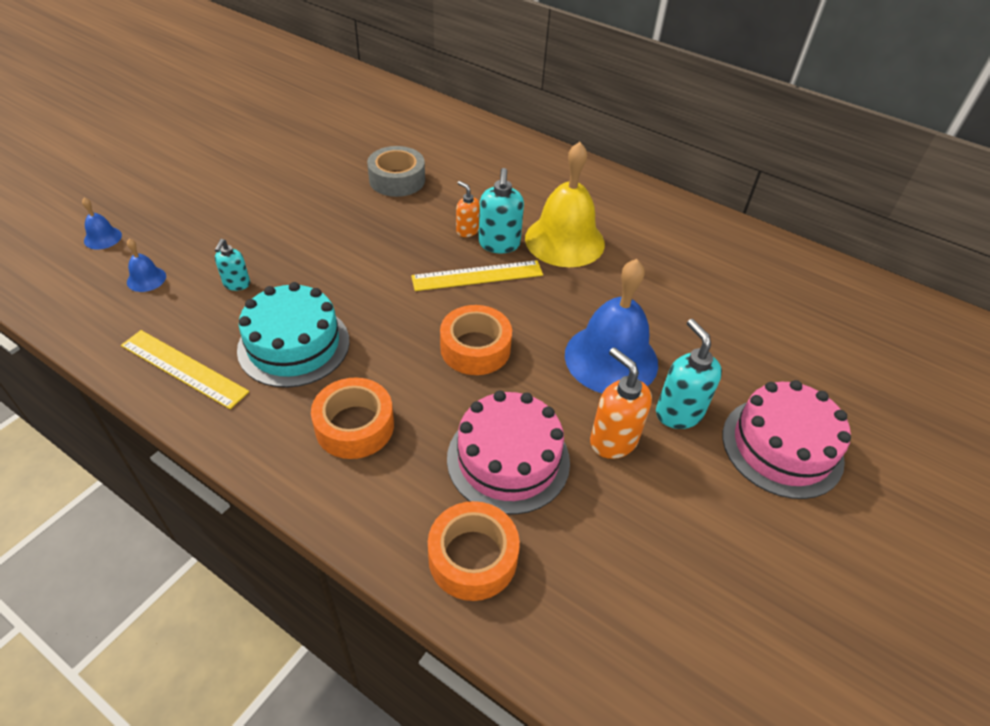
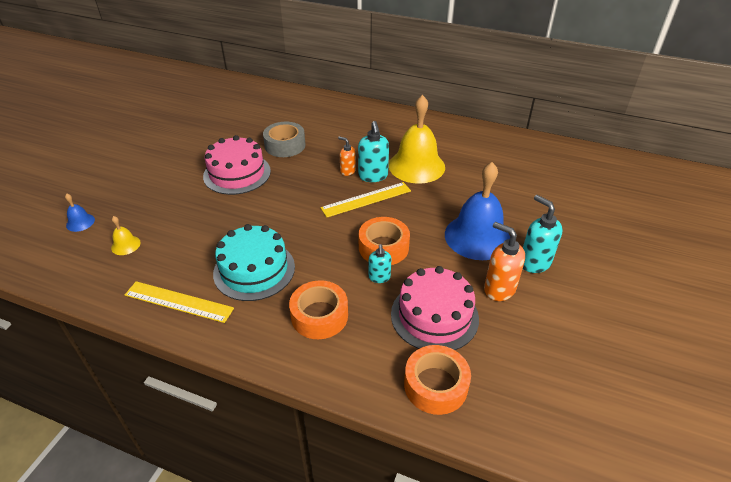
camera: 10 degrees left, 5 degrees down
(146, 279) = (125, 245): blue bell -> yellow bell
(236, 284) = (195, 236): turquoise soap dispenser -> turquoise soap dispenser (379, 277)
(782, 447) = (608, 270): pink cake -> pink cake (237, 173)

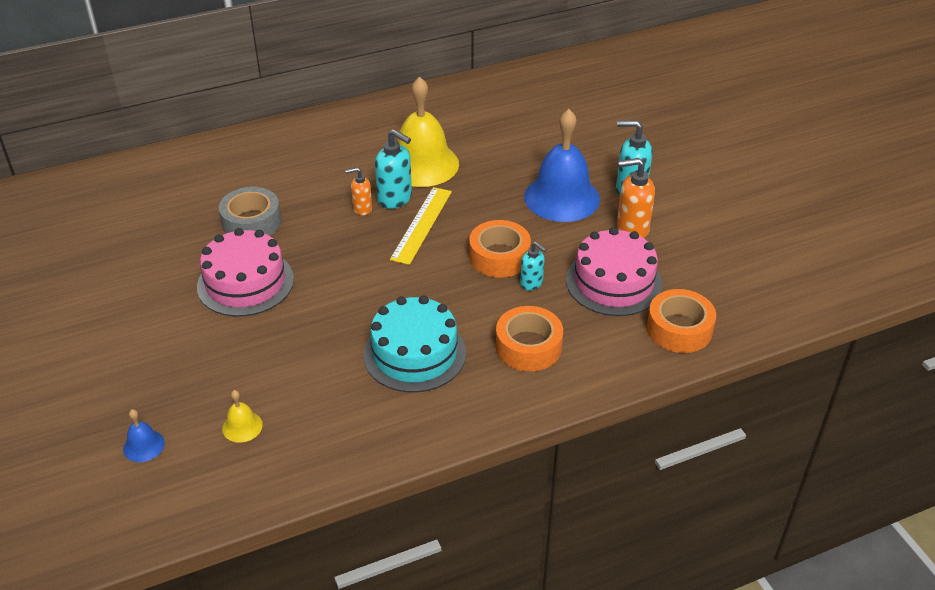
camera: 45 degrees left, 0 degrees up
(179, 301) = (387, 428): yellow ruler -> none

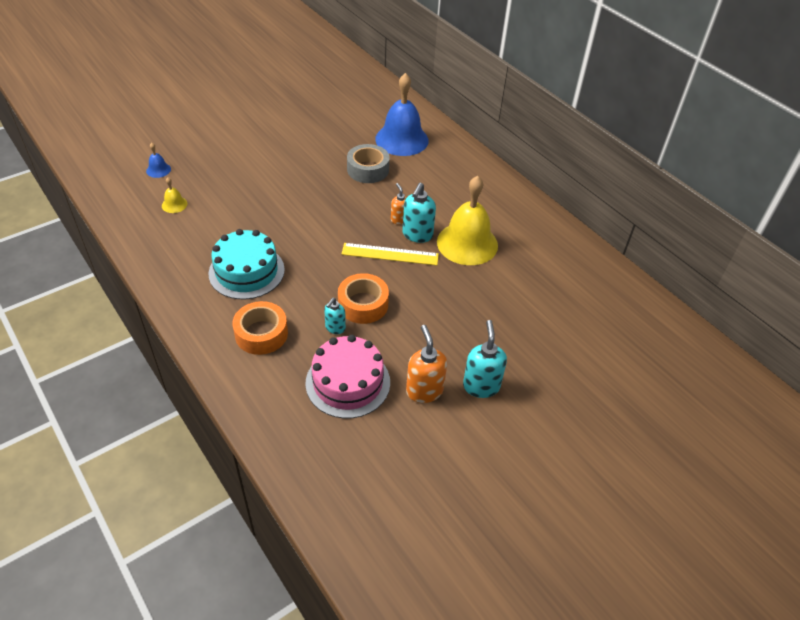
camera: 75 degrees right, 5 degrees up
(245, 282) = (305, 179): pink cake -> none
(562, 197) = (454, 336): blue bell -> blue bell (402, 139)
(679, 329) = (296, 434): orange tape -> none

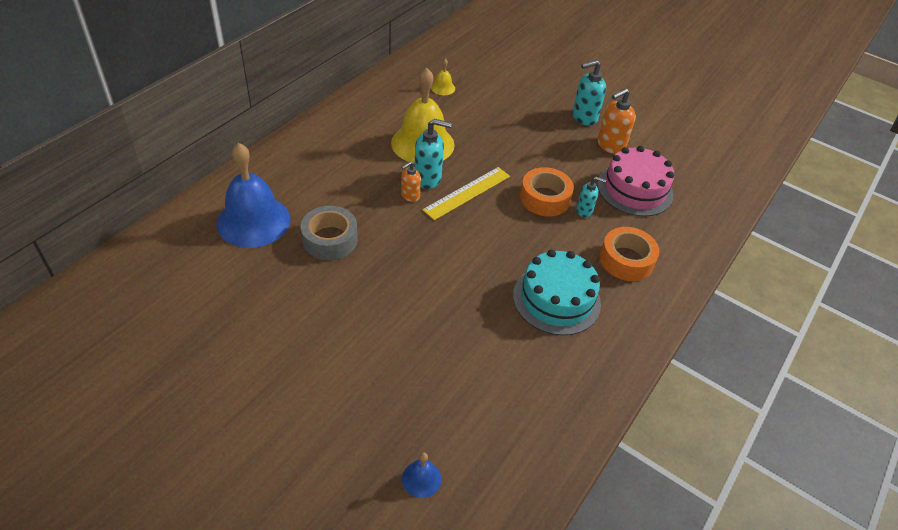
camera: 110 degrees left, 0 degrees up
(174, 204) = (486, 420): yellow bell -> yellow bell (443, 88)
(390, 254) = (467, 193): yellow ruler -> yellow ruler turned 60 degrees clockwise

